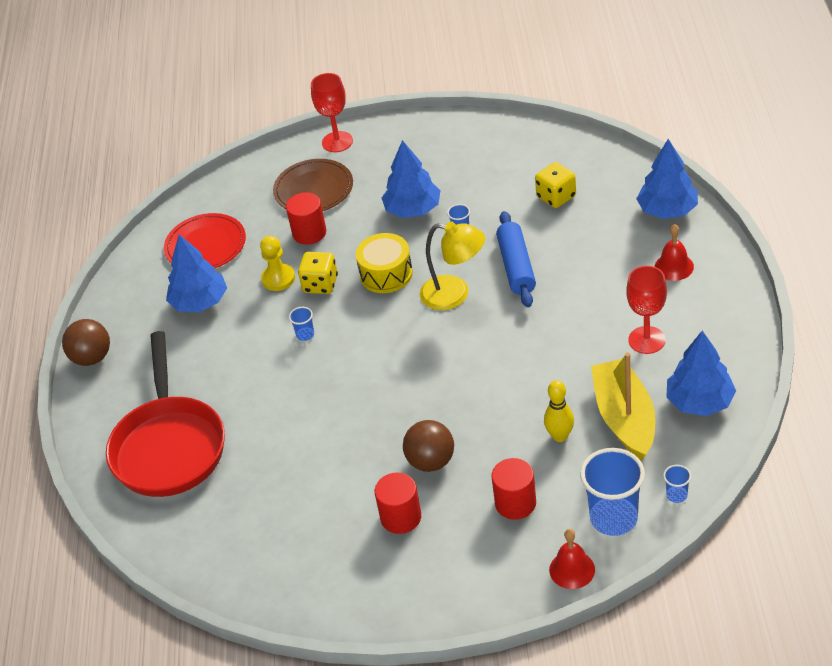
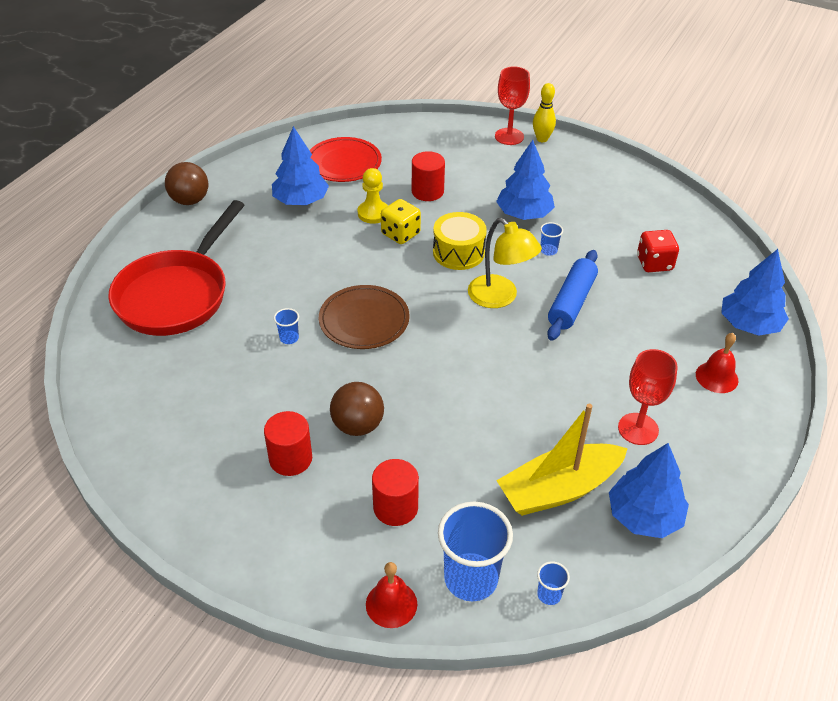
camera: 25 degrees right, 0 degrees up
(305, 335) = (354, 266): blue cup -> blue cup (289, 338)
(313, 189) = (460, 162): brown plate -> brown plate (364, 320)
(556, 197) = (654, 263): yellow dice -> red dice
(560, 436) = (486, 470): yellow bowling pin -> yellow bowling pin (542, 139)
(624, 418) = (559, 489): yellow boat -> yellow boat turned 135 degrees counterclockwise

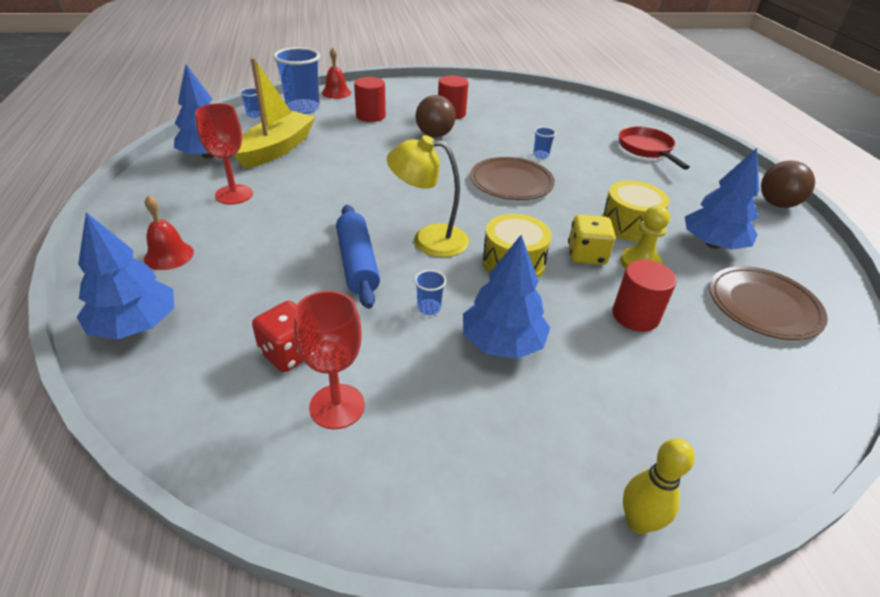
camera: 140 degrees right, 5 degrees down
(176, 295) = (646, 149): red pan -> red pan, size x0.58
(332, 238) = (629, 224): none -> yellow drum
(344, 163) = (763, 305): red plate -> brown plate
(509, 136) = (686, 489): red goblet -> red goblet (337, 406)

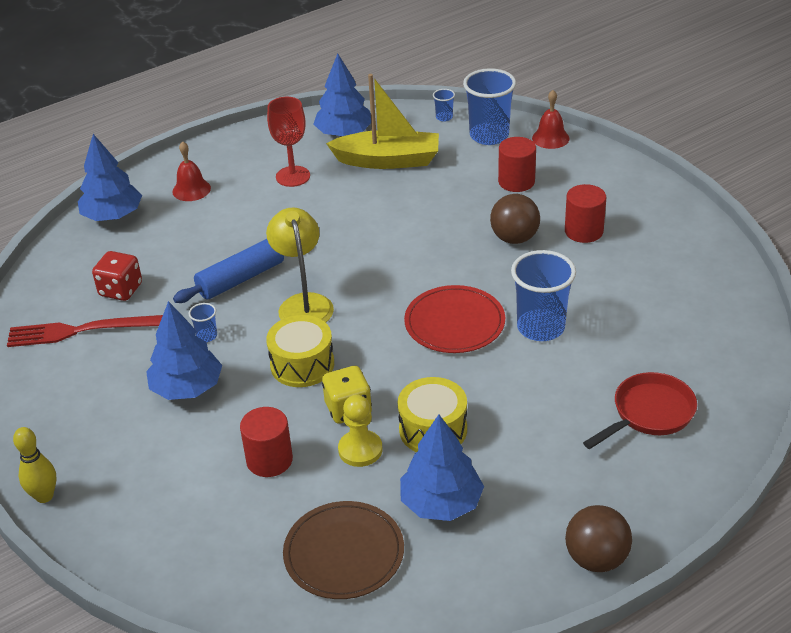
camera: 70 degrees right, 0 degrees up
(337, 406) = (83, 330): red goblet -> red fork
(511, 182) = (454, 323): brown plate -> red plate
(541, 155) = (540, 327): blue cup -> blue cup, size x2.26

